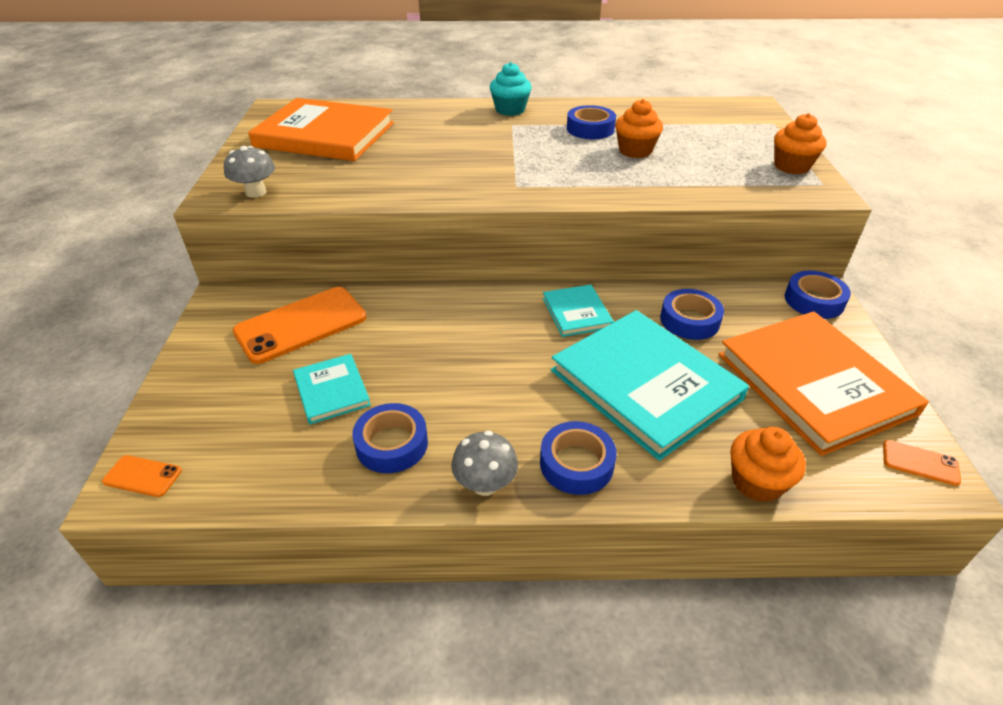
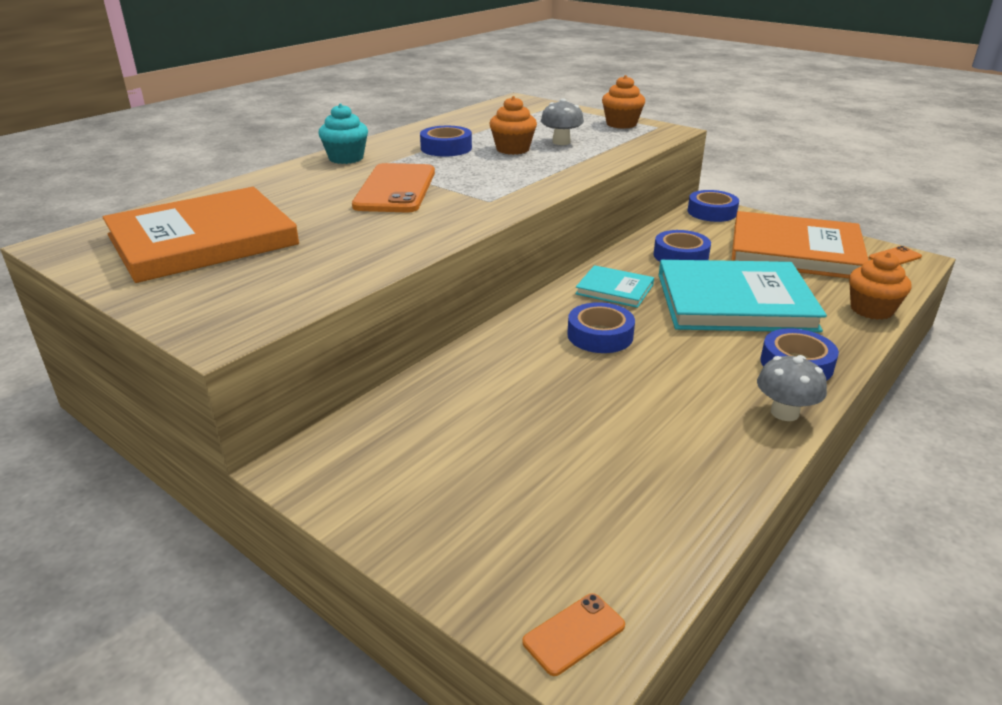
camera: 50 degrees left, 10 degrees down
(256, 192) = (258, 310): grey mushroom -> grey mushroom (561, 142)
(301, 325) = (434, 428): orange phone -> orange phone (396, 189)
(332, 391) = (572, 447): turquoise book -> none
(392, 444) = (689, 440): blue tape -> blue tape (600, 335)

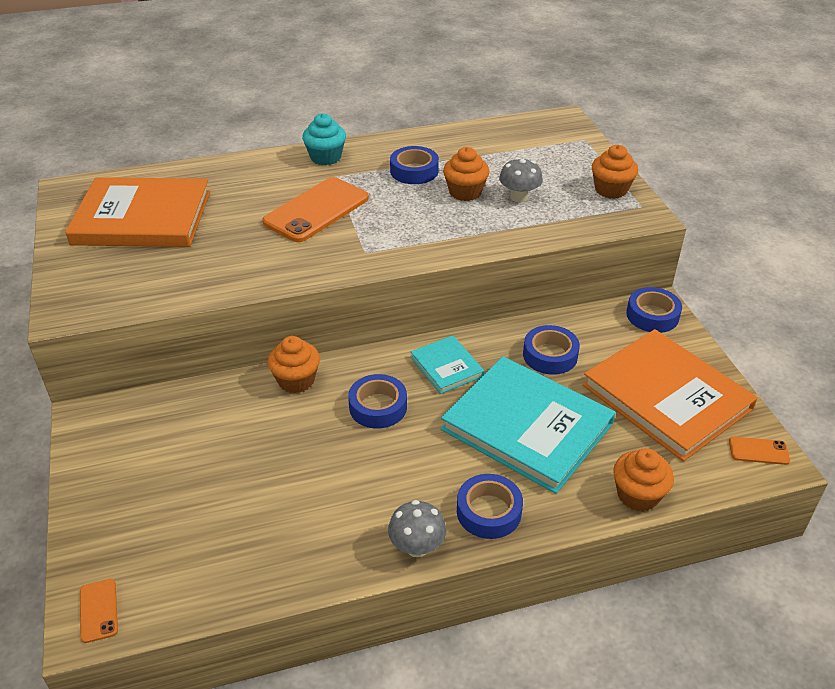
camera: 35 degrees right, 10 degrees up
(496, 346) = (296, 380): none -> orange cupcake
(574, 634) = (98, 610): orange phone -> orange phone turned 75 degrees clockwise

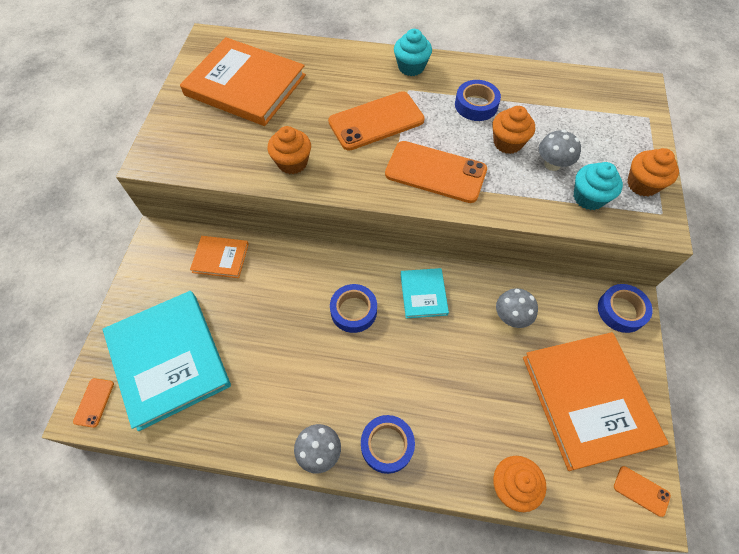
camera: 25 degrees right, 20 degrees up
(184, 411) = (220, 258): none -> orange book
(296, 380) = (307, 262): orange cupcake -> orange cupcake (292, 163)
(407, 234) = (435, 172): none -> orange phone
(527, 426) = (457, 378): turquoise book -> turquoise book (168, 359)
(550, 355) = (511, 316): blue tape -> grey mushroom
(569, 213) = (588, 197): none -> turquoise cupcake

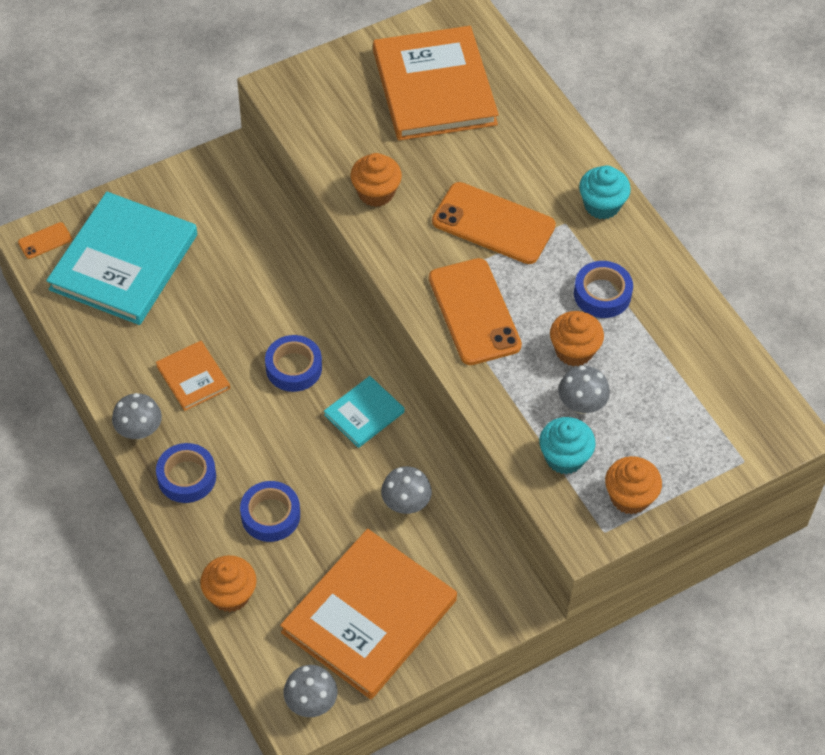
camera: 50 degrees right, 5 degrees down
(220, 258) = (253, 223): orange book -> orange book (193, 377)
(621, 311) = (502, 599): blue tape -> blue tape (270, 515)
(641, 491) = (311, 702): orange phone -> grey mushroom

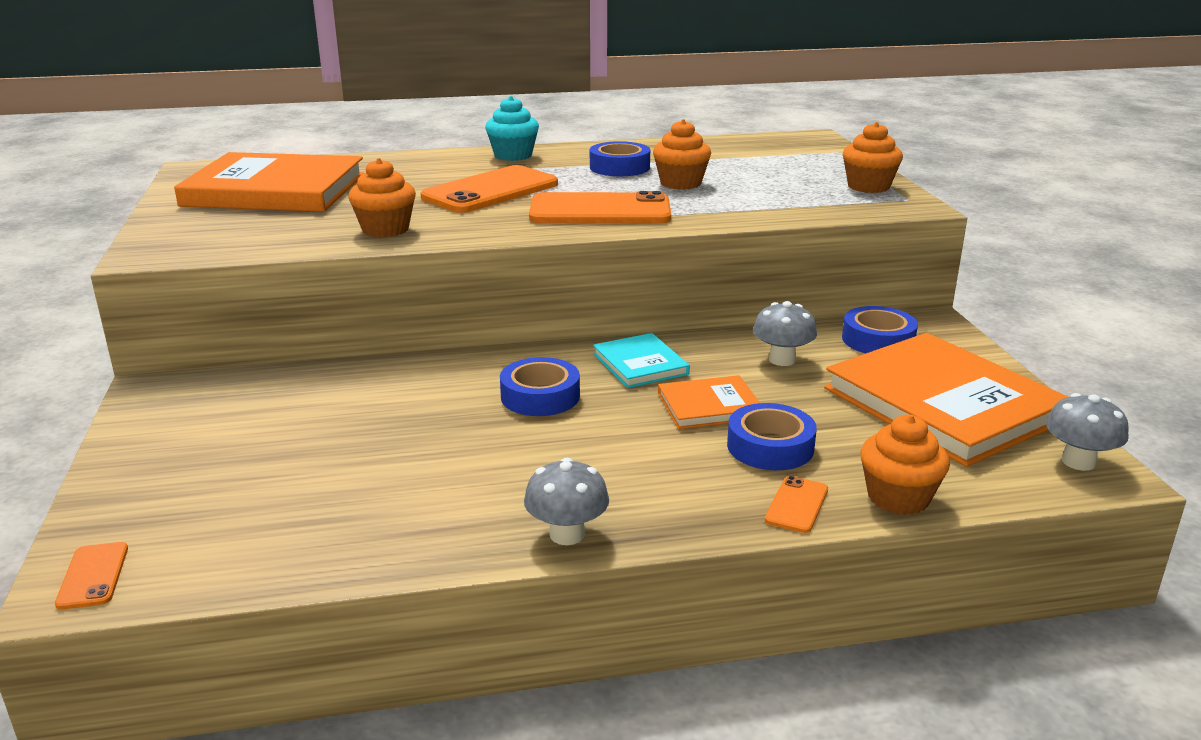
camera: 70 degrees left, 30 degrees down
(124, 262) = (231, 500): turquoise book -> none
(186, 477) = (677, 503): blue tape -> blue tape (878, 340)
(193, 377) = (501, 471): orange book -> orange book (709, 406)
(204, 540) = (796, 505): none -> orange phone
(564, 457) = (812, 201): turquoise cupcake -> none
(581, 404) = (749, 188): grey mushroom -> none

